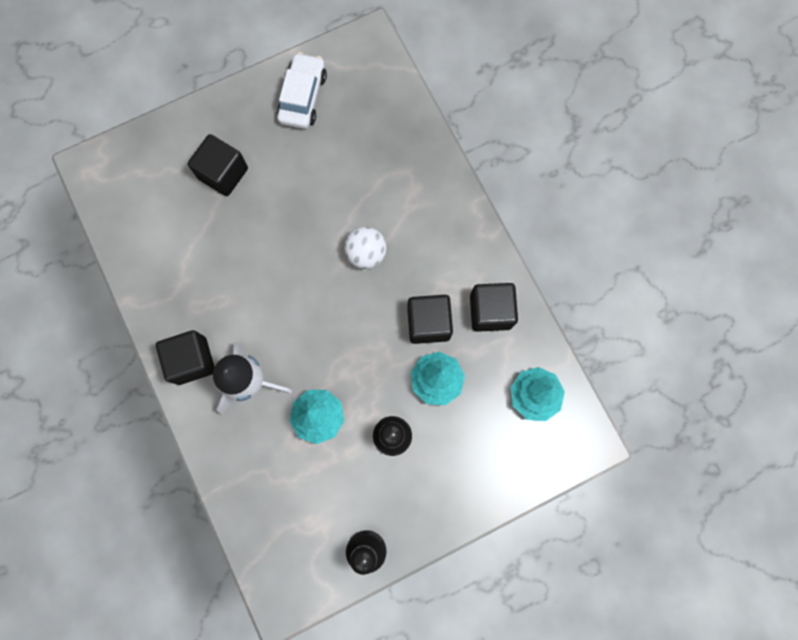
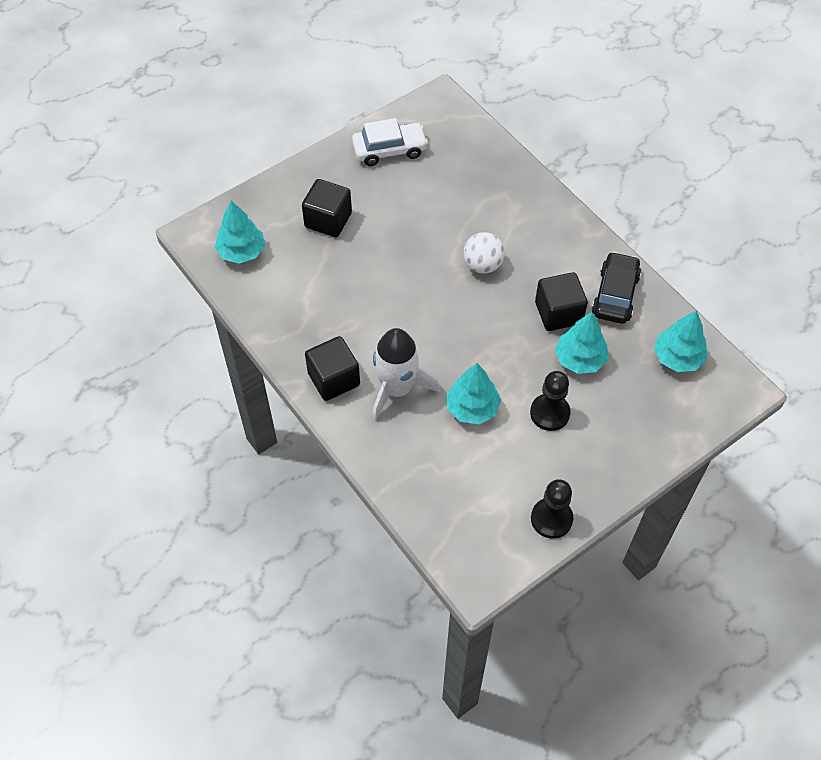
camera: 10 degrees left, 20 degrees down
(130, 197) = (241, 252): none -> turquoise tree
(302, 97) = (389, 150): white car -> white car turned 75 degrees clockwise
(490, 311) = (615, 295): black cube -> black car

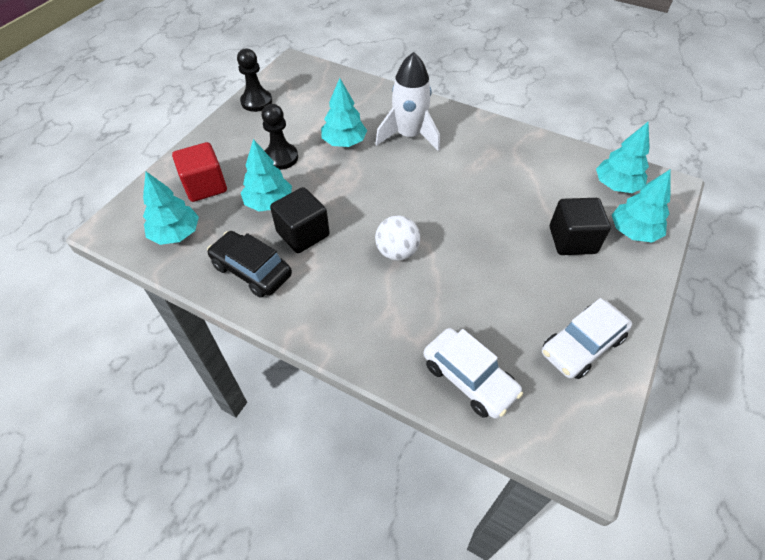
camera: 155 degrees right, 5 degrees down
(271, 207) = (633, 232): none -> turquoise tree
(334, 379) = (460, 127): black cube -> none
(482, 159) = (469, 378): none -> white car
(615, 295) = (251, 270): black car -> black car turned 135 degrees clockwise
(640, 405) = (205, 186): none -> red cube

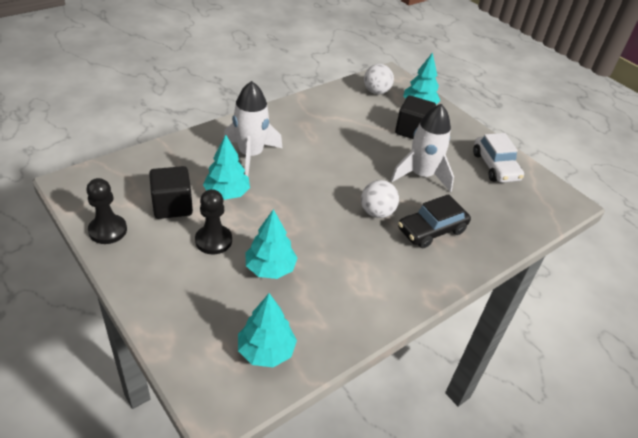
camera: 70 degrees left, 10 degrees down
(205, 186) = (211, 309): red cube -> none
(251, 270) = (348, 306): black car -> black car (431, 230)
(303, 234) = (324, 259): black cube -> black cube (172, 206)
(469, 378) = (502, 223): white car -> none
(493, 272) = (421, 175): none -> white rocket
(616, 185) = (376, 92): turquoise tree -> white ball

